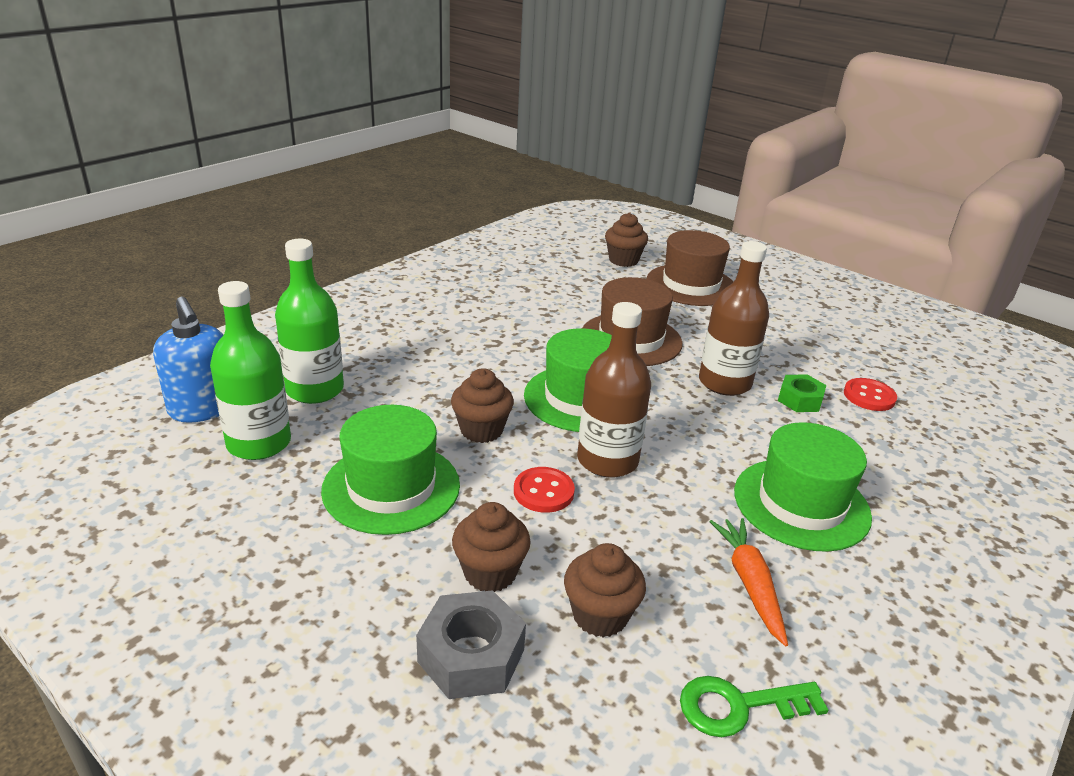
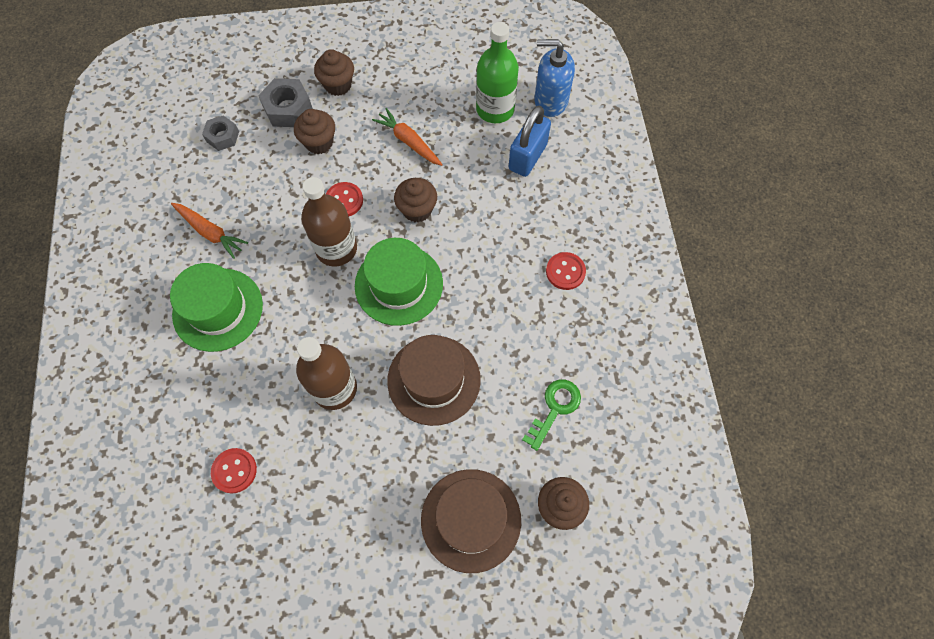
camera: 135 degrees right, 35 degrees up
(315, 390) = (527, 157): green bottle -> blue padlock
(391, 487) = (409, 142): green hat -> orange carrot
(434, 319) = (565, 272): none -> red button
(600, 615) = (258, 163): brown cupcake -> brown cupcake (338, 85)
(616, 702) = (222, 136): none -> grey nut
(739, 706) = (178, 171): green key -> green key (554, 409)
(799, 400) = (276, 417): green nut -> none

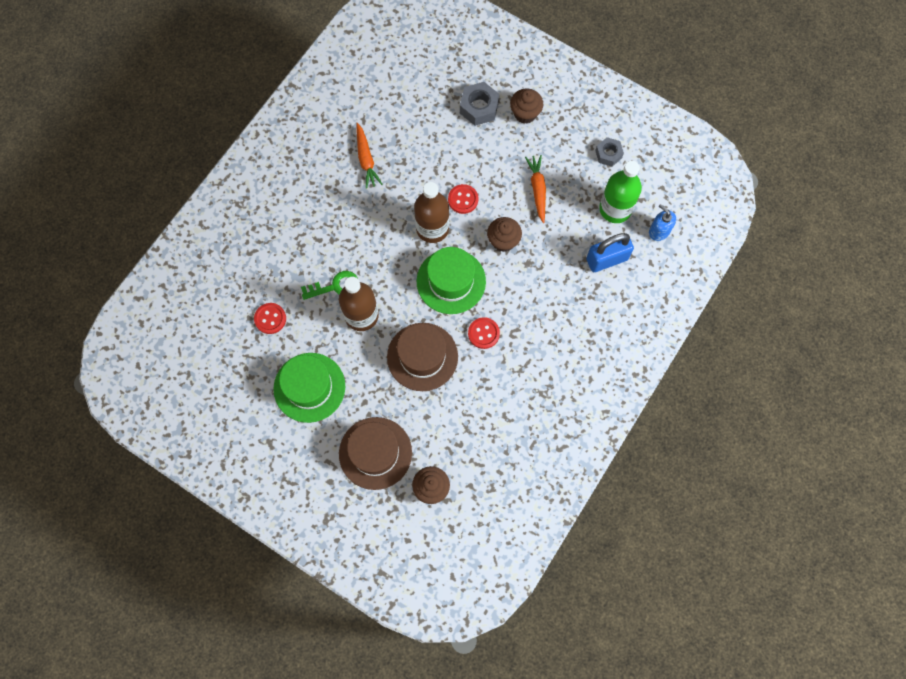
camera: 40 degrees right, 5 degrees up
(218, 309) = (333, 213): green hat -> green hat (309, 387)
(222, 136) = (422, 97): grey nut -> grey nut (608, 154)
(319, 142) = (479, 147): brown cupcake -> none
(550, 101) = (659, 231): blue soap dispenser -> blue soap dispenser, size x0.66
(554, 409) = (478, 431): green key -> green key (335, 286)
(565, 272) = (561, 354): red button -> red button (483, 333)

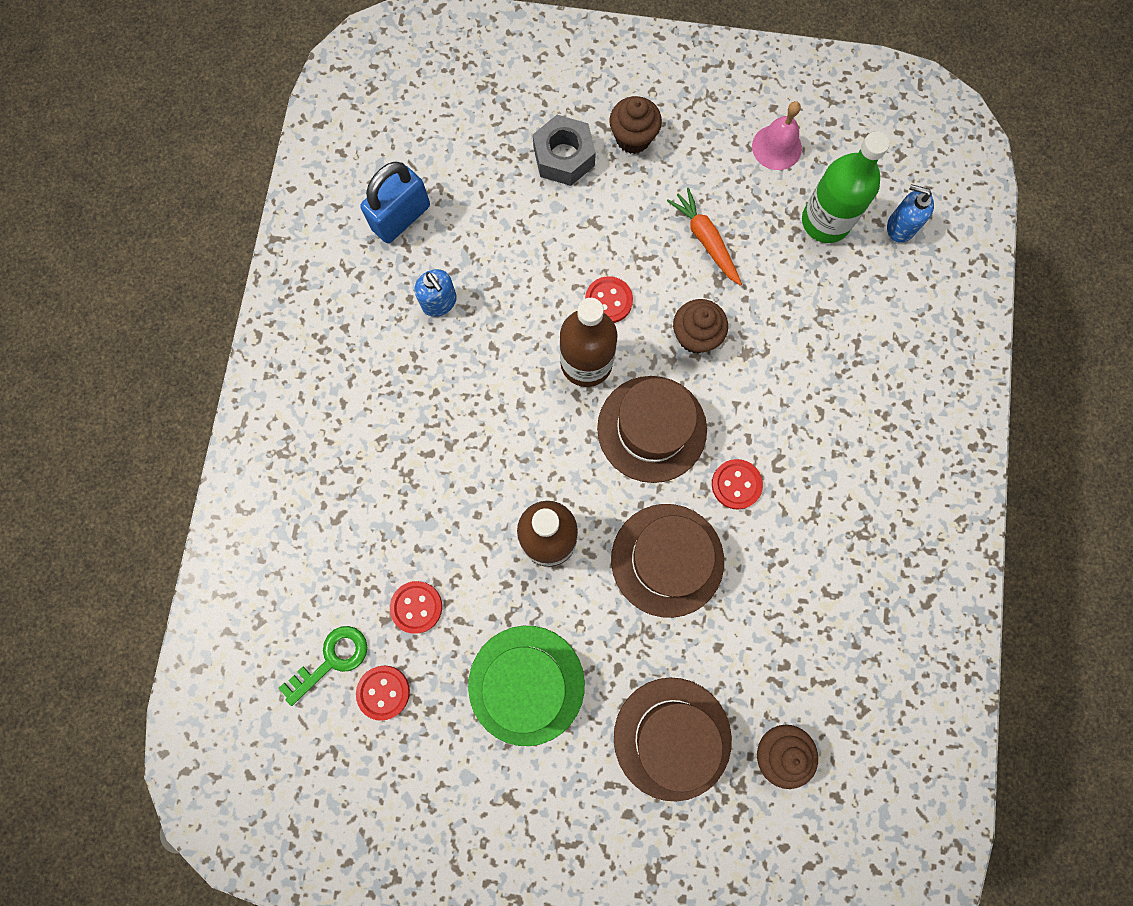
camera: 25 degrees left, 5 degrees up
(230, 355) = (383, 692): none -> red button
(335, 286) = (488, 513): green key -> green key (332, 660)
(366, 159) = (439, 302): orange carrot -> blue soap dispenser
(451, 281) = (652, 429): green hat -> brown hat
(607, 259) = (851, 298): blue padlock -> blue padlock (401, 217)
(608, 154) = (776, 147): grey nut -> pink bell

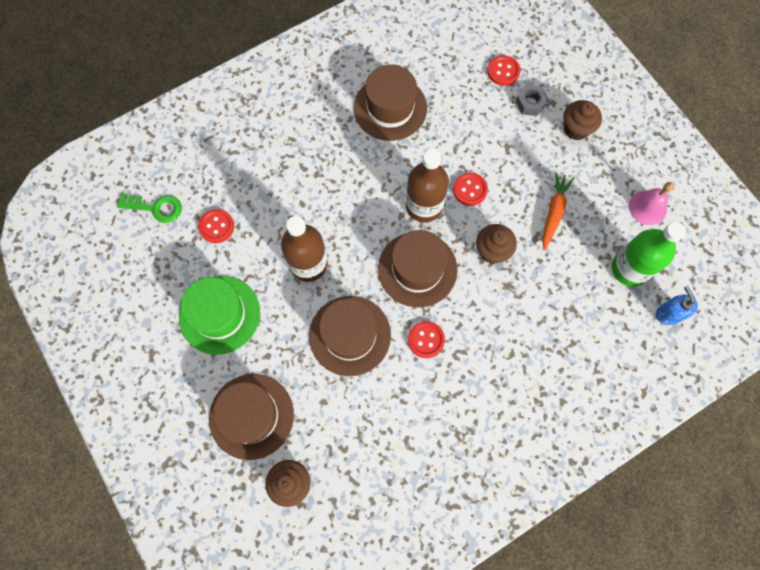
camera: 50 degrees right, 5 degrees down
(383, 692) = (159, 246): red button -> red button (503, 71)
(401, 217) = (419, 54): blue padlock -> none
(439, 302) = (390, 108): blue soap dispenser -> brown hat
(564, 157) = (530, 103): grey nut -> grey nut, size x0.66

